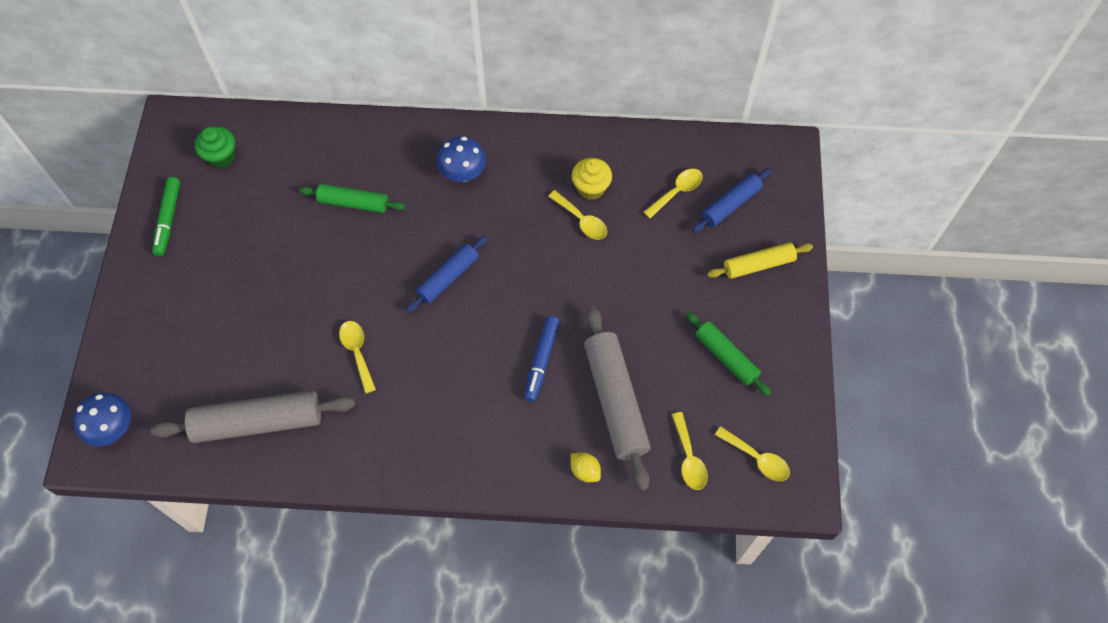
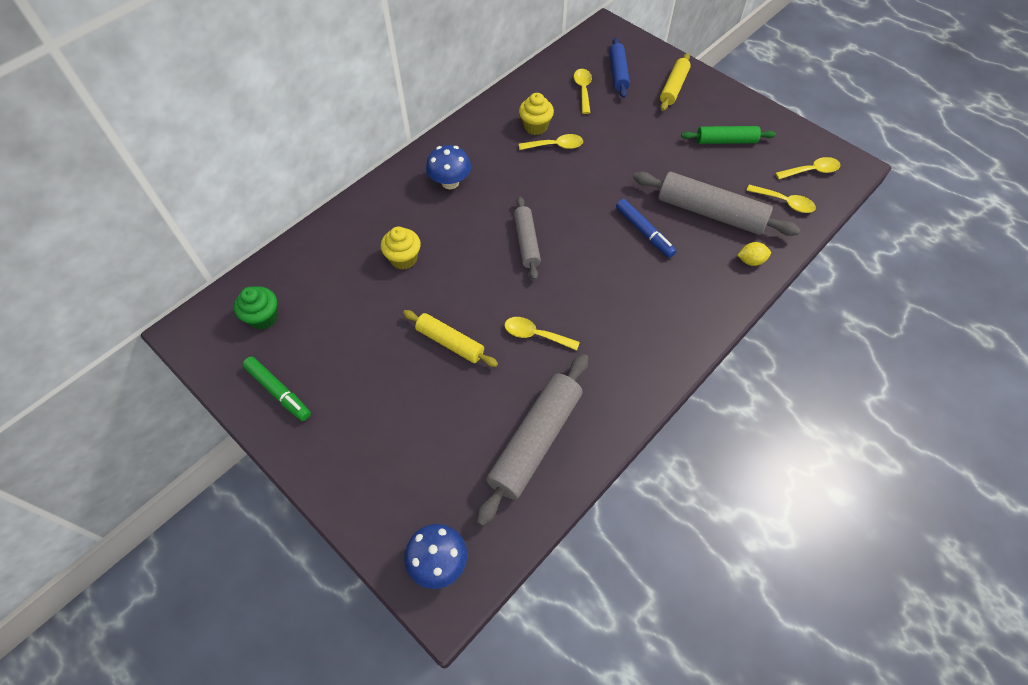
camera: 50 degrees left, 5 degrees down
(300, 297) = (450, 342): none -> yellow rolling pin
(353, 203) = (403, 258): green rolling pin -> yellow cupcake
(448, 278) = (526, 242): blue rolling pin -> grey rolling pin

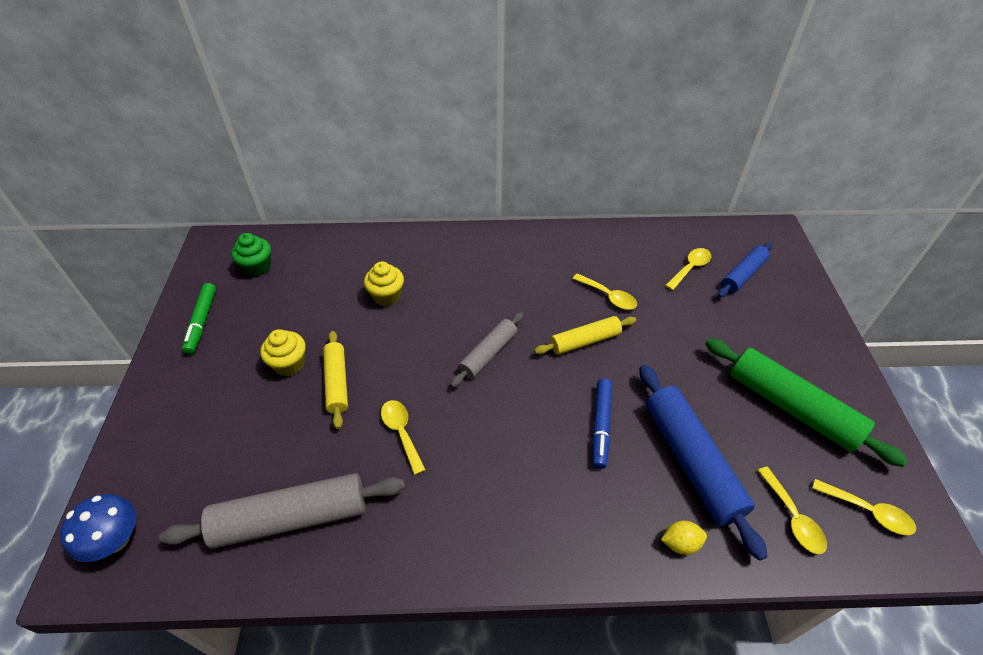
camera: 45 degrees right, 10 degrees down
(450, 182) = (488, 266): blue mushroom -> none
(535, 126) = (610, 270): yellow cupcake -> yellow cupcake (289, 364)
(673, 87) = (788, 322): yellow rolling pin -> yellow rolling pin (585, 341)
(710, 212) = (691, 461): grey rolling pin -> blue rolling pin
(726, 141) = (791, 407): green rolling pin -> green rolling pin, size x1.67
(750, 261) = (680, 543): yellow lemon -> yellow lemon turned 45 degrees counterclockwise

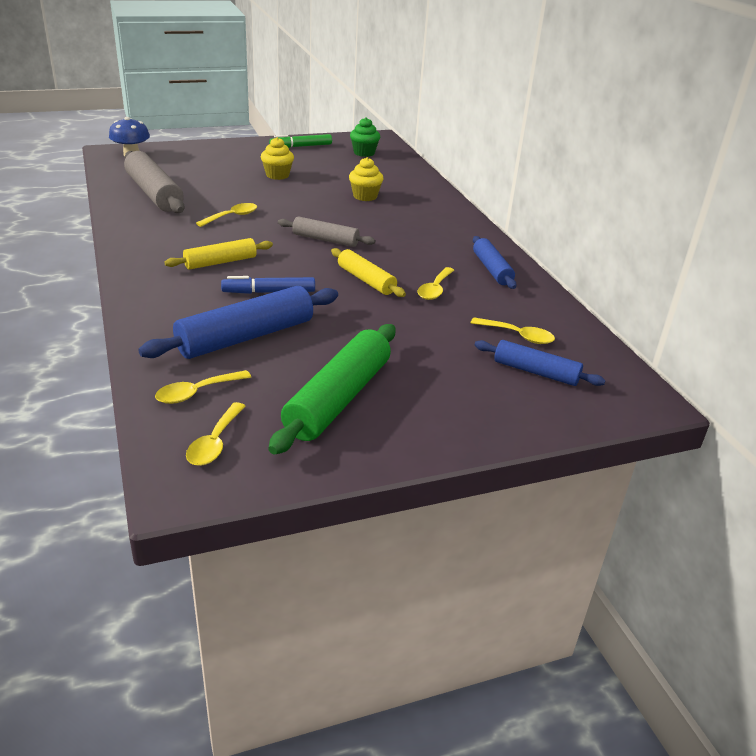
camera: 70 degrees right, 15 degrees down
(337, 382) = (268, 191): yellow rolling pin -> yellow rolling pin (220, 262)
(576, 249) = (492, 269): none -> blue rolling pin
(680, 543) = (159, 332): yellow lemon -> none

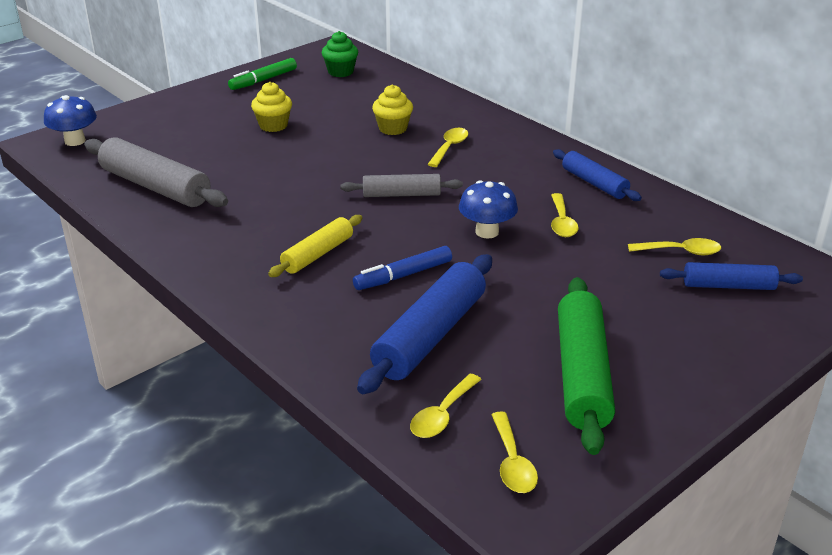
camera: 20 degrees left, 0 degrees up
(232, 217) = (274, 193): yellow spoon -> yellow spoon (449, 148)
(366, 280) = (487, 232): yellow rolling pin -> blue mushroom

